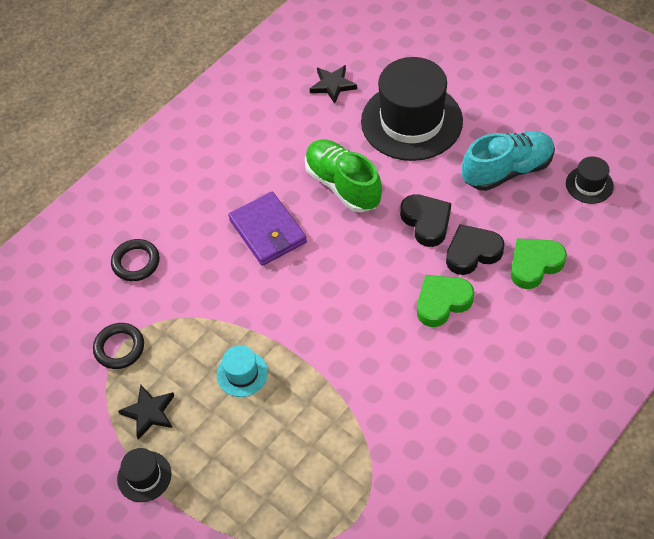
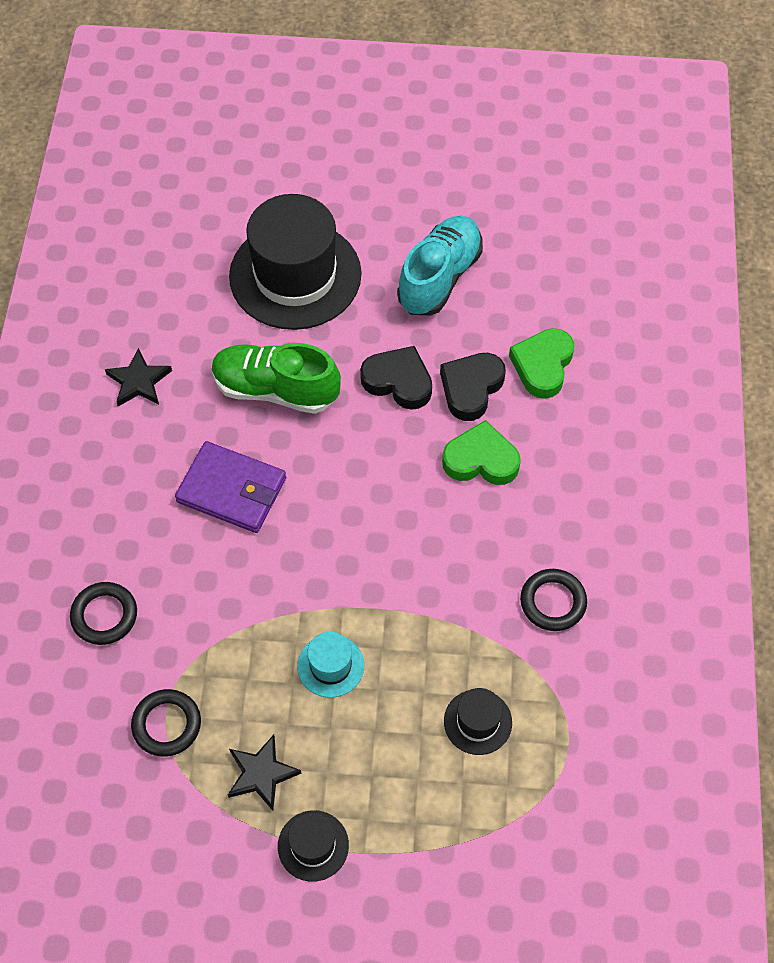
camera: 40 degrees left, 5 degrees up
(332, 85) = (172, 278): black star -> black star (139, 381)
(418, 423) = (553, 602): none -> black ring
(442, 302) = (481, 460): green heart -> green heart turned 75 degrees clockwise
(589, 185) = (533, 249): black hat -> black hat (477, 722)

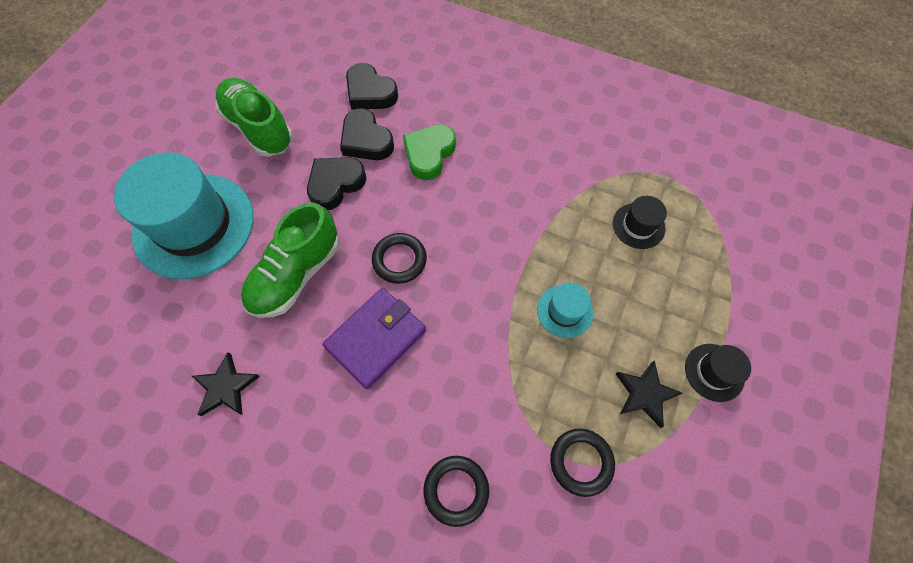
camera: 70 degrees left, 5 degrees up
(295, 275) = (194, 225): black hat -> turquoise hat
(439, 277) = (259, 128): turquoise shoe -> green shoe
(542, 366) = (370, 92): green heart -> black heart
(553, 602) = (559, 150): black ring -> black ring (399, 260)

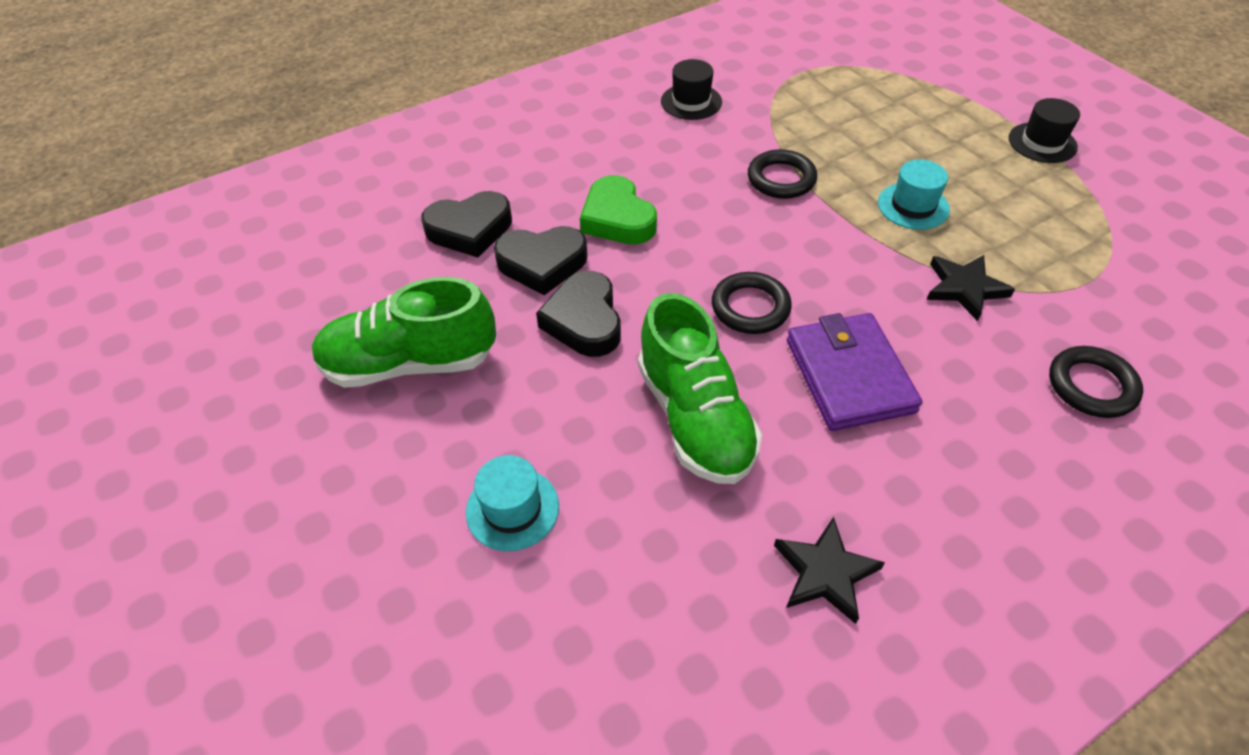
camera: 55 degrees left, 15 degrees down
(194, 225) = (512, 509): turquoise hat -> turquoise hat, size x0.44
(581, 462) = (1099, 272): black ring -> black ring (781, 179)
(638, 226) = (846, 113): black hat -> black hat (691, 102)
(645, 394) = (1042, 195): black star -> black star (964, 288)

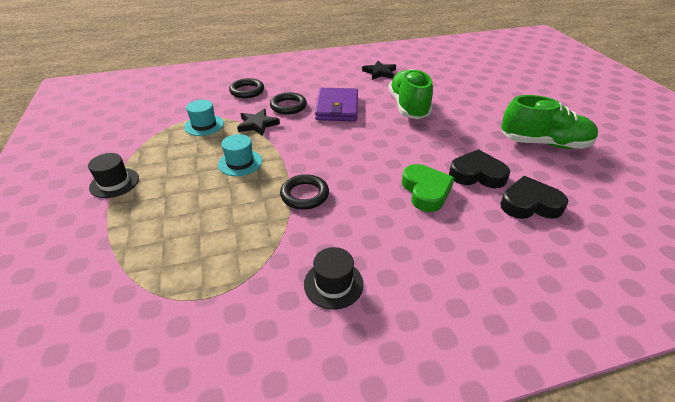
camera: 165 degrees left, 10 degrees down
(512, 509) = (485, 97): turquoise hat -> turquoise hat (204, 125)
(584, 320) = (453, 144): black heart -> none
(750, 307) = (365, 135): black ring -> black ring (288, 106)

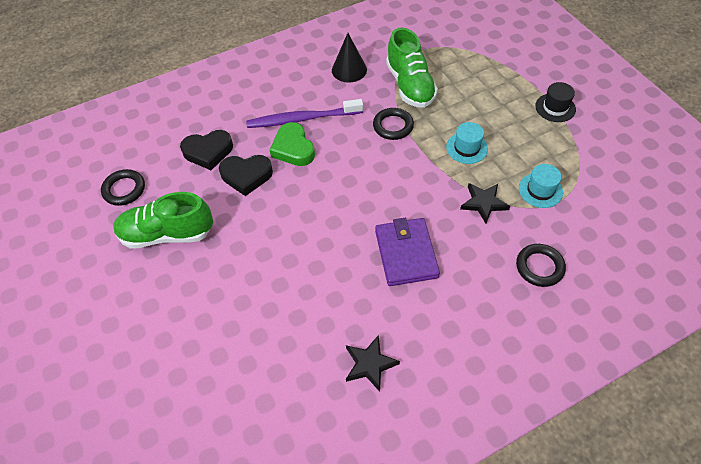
camera: 170 degrees right, 15 degrees up
(288, 106) = (467, 244): black ring -> black ring (124, 189)
(333, 284) = (349, 70): black hat -> black cone
(408, 107) = (317, 274): green shoe -> green shoe (410, 85)
(414, 222) = (301, 119): none -> purple toothbrush

